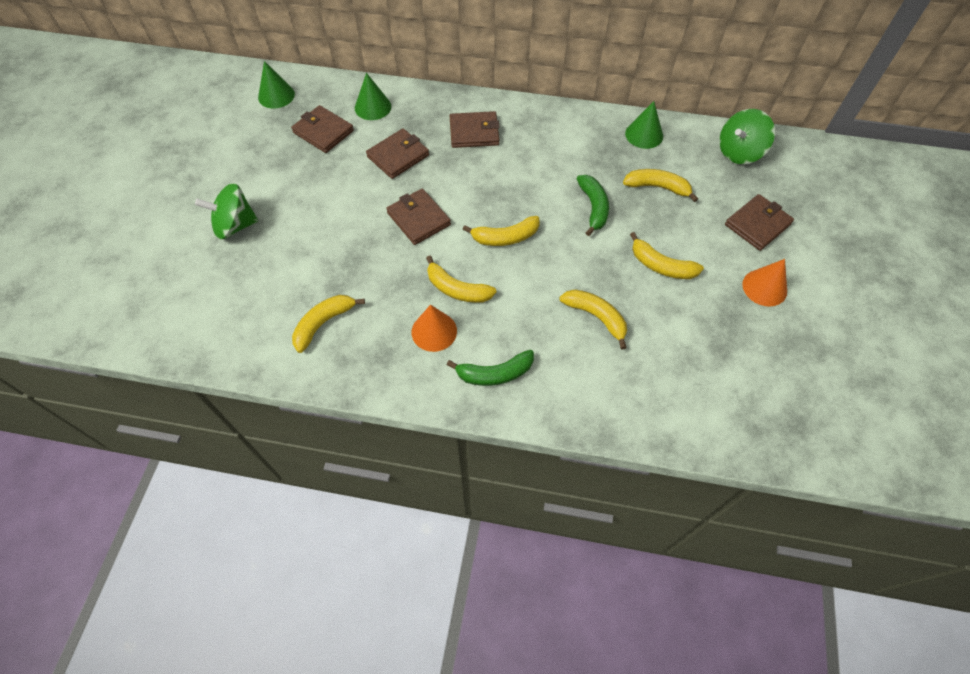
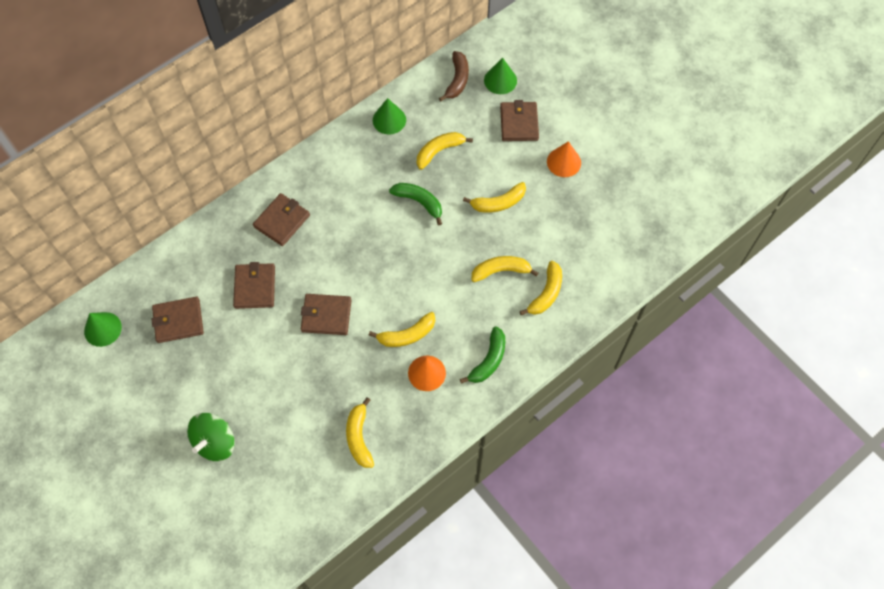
camera: 50 degrees left, 5 degrees up
(373, 107) = (187, 269): green cone -> green cone (500, 80)
(505, 237) = (393, 274): yellow banana -> yellow banana (546, 293)
(739, 152) = (457, 80): green spinning top -> brown banana

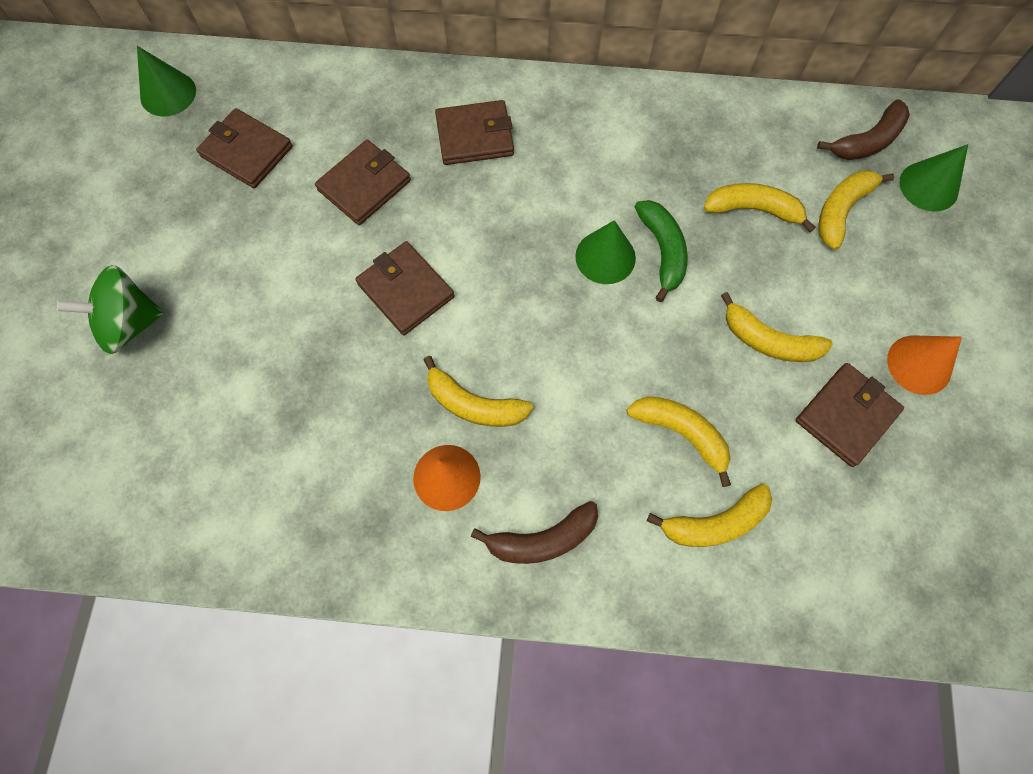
camera: 45 degrees right, 5 degrees up
(359, 437) = (281, 478): yellow banana -> yellow banana (841, 210)
(389, 120) = (726, 122): green cone -> green cone (605, 257)
(488, 360) = (542, 539): green banana -> brown banana
(519, 123) = (902, 261): brown wallet -> brown wallet (846, 416)

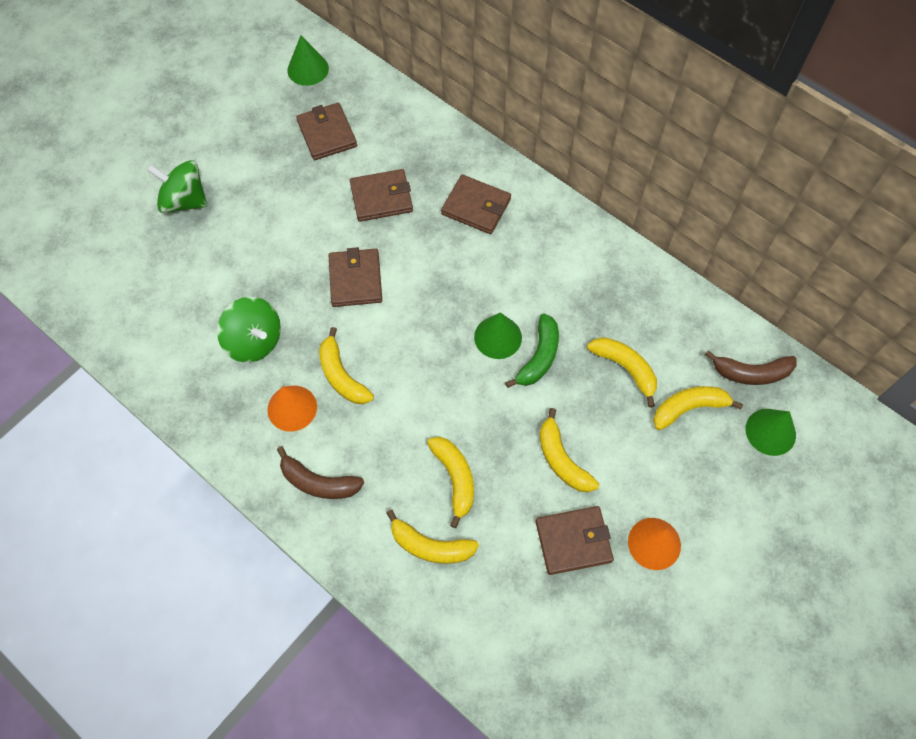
camera: 35 degrees right, 5 degrees down
(343, 431) = (254, 341): none -> green spinning top

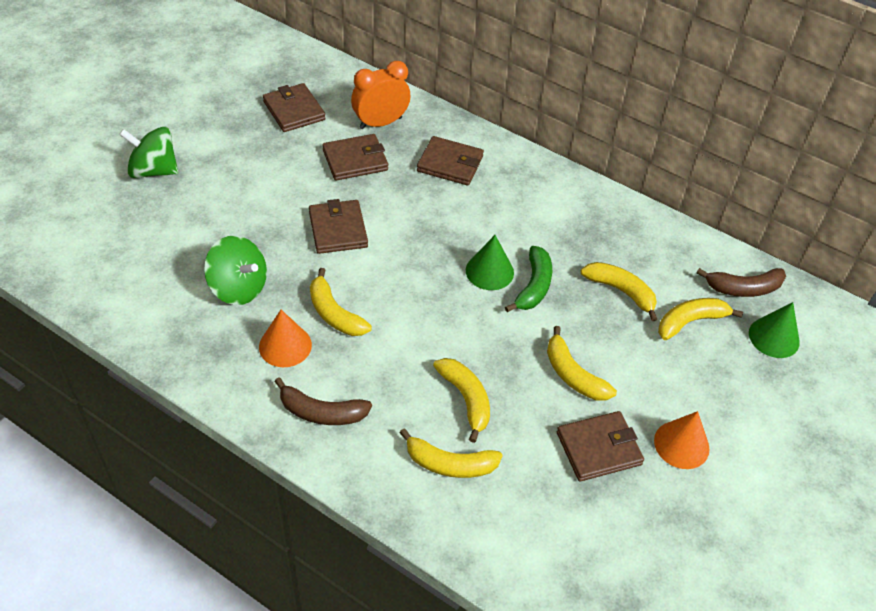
camera: 10 degrees left, 15 degrees down
(308, 69) = (269, 60): green cone -> none
(412, 153) = (380, 123): none -> orange clock

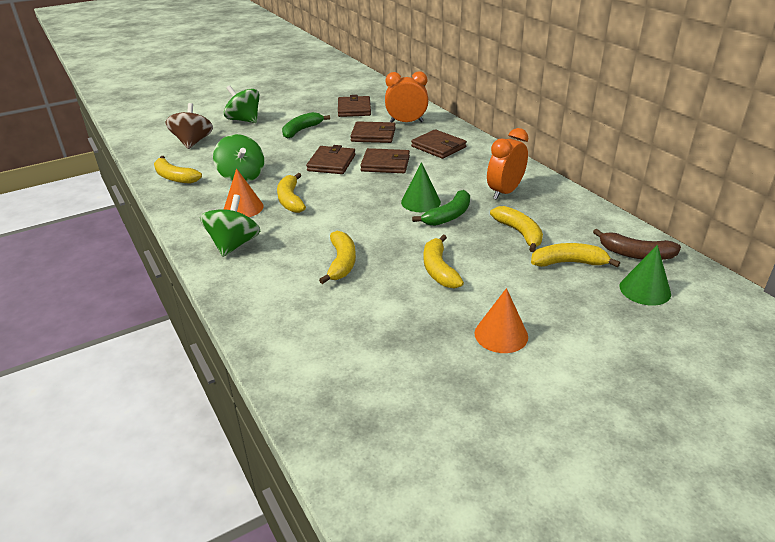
camera: 30 degrees right, 15 degrees down
(114, 237) = (193, 142): none -> brown spinning top
(253, 173) = (301, 130): none -> green banana
(321, 412) = (234, 245): brown banana -> green spinning top
(450, 464) = (296, 294): yellow banana -> yellow banana (175, 177)
(570, 227) = (504, 192): none -> orange clock
(598, 448) = (423, 317): brown wallet -> brown wallet (385, 164)

